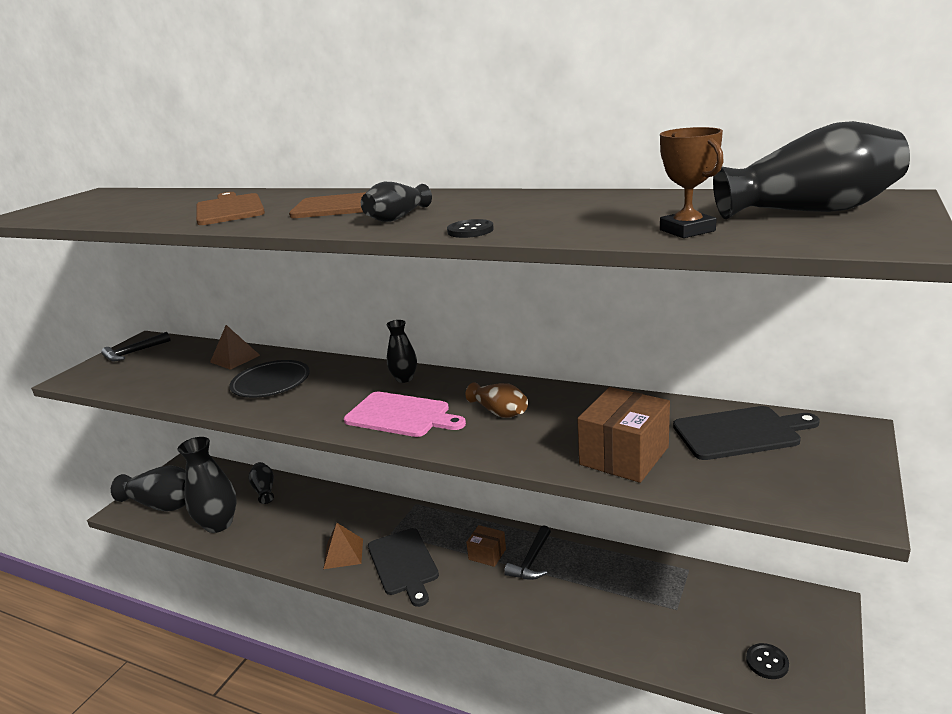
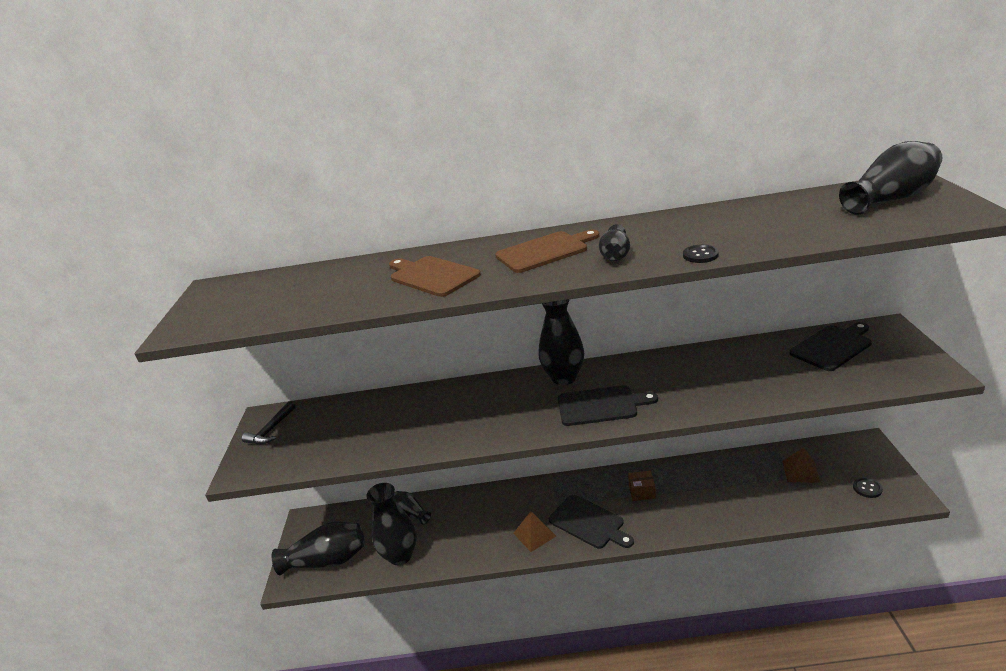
camera: 25 degrees left, 5 degrees up
(235, 358) = (388, 405): brown pyramid -> brown pyramid (801, 471)
(271, 383) = (455, 415): black plate -> none
(401, 415) = (600, 405): pink cutting board -> black cutting board
(404, 378) = (564, 377): black vase -> black vase, size x1.82
(499, 412) = (668, 380): brown vase -> none
(531, 561) = (676, 484): black hammer -> none
(624, 456) = (785, 383): brown box -> none
(687, 230) = (846, 227): brown trophy -> none

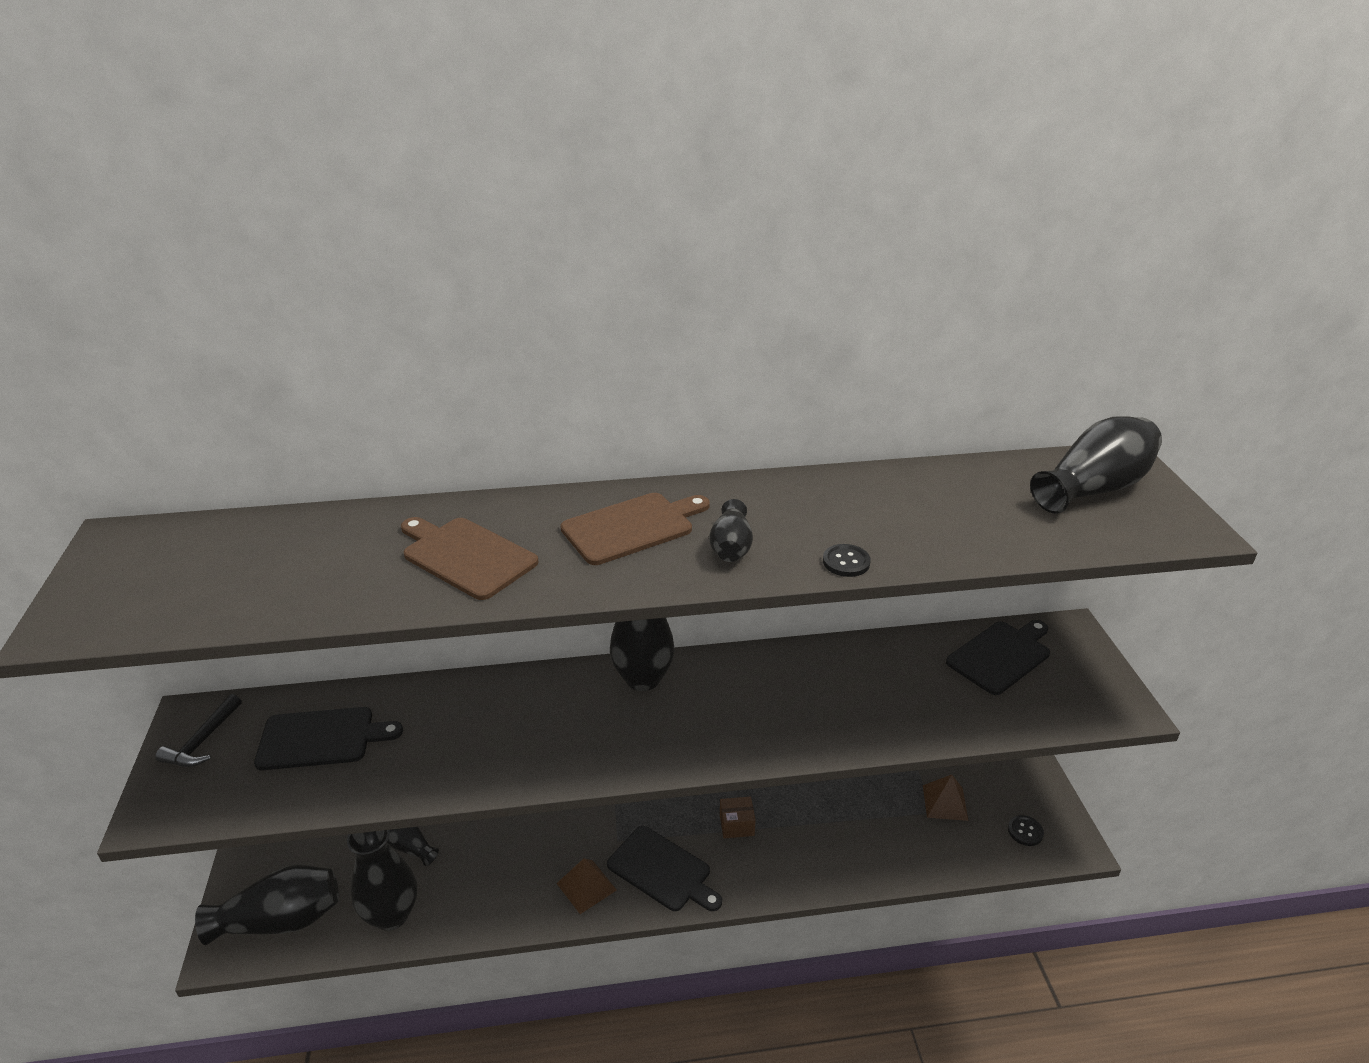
camera: 10 degrees left, 5 degrees up
(600, 405) = (692, 730): black cutting board -> black cutting board (321, 738)

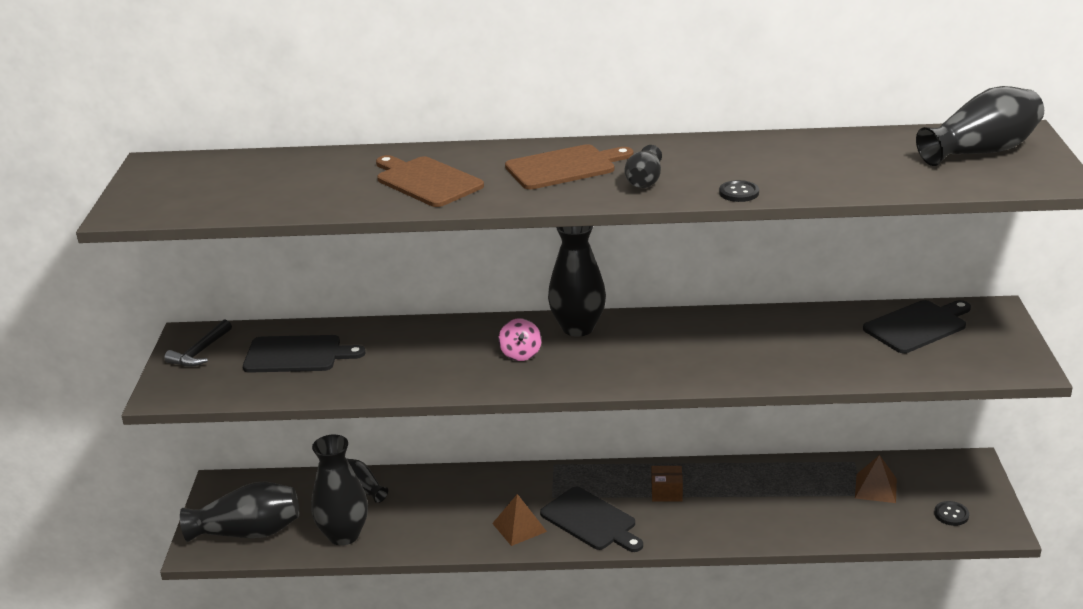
camera: 10 degrees right, 5 degrees down
(583, 721) = (520, 354): none -> pink spinning top

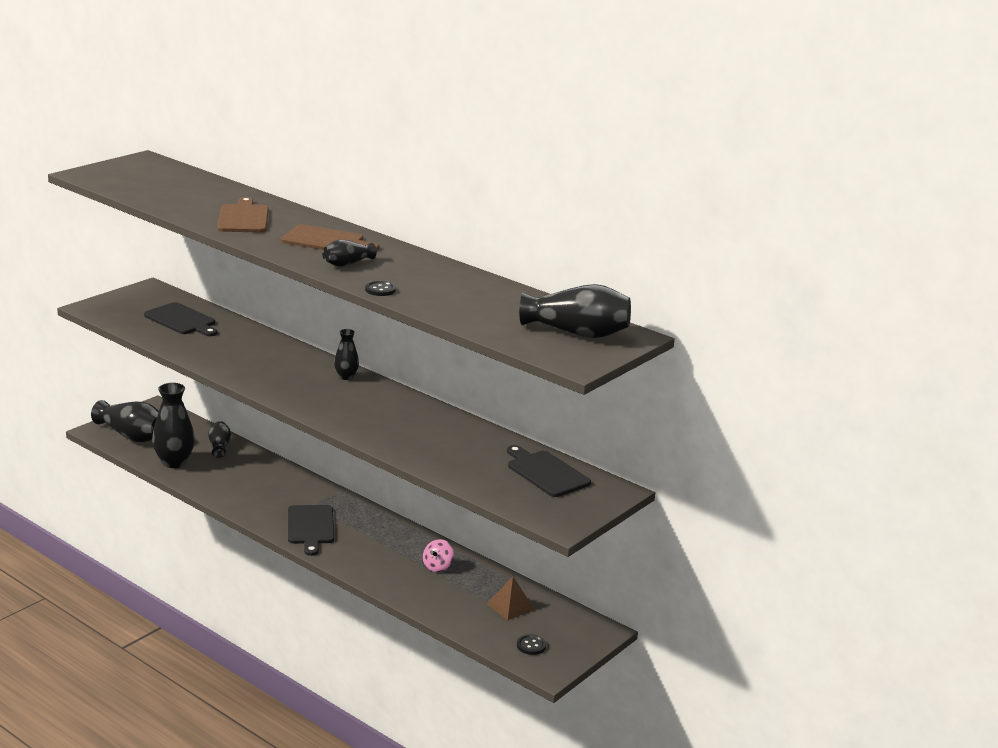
camera: 35 degrees right, 5 degrees down
(200, 352) = (141, 297): black hammer -> none
(519, 527) = (267, 508): brown pyramid -> none
(520, 354) = (289, 373): pink spinning top -> pink spinning top (437, 566)
(578, 328) = (346, 377): black vase -> black vase, size x0.55
(666, 492) = (378, 538): brown box -> none
(917, 326) = (546, 473): black cutting board -> black cutting board turned 135 degrees counterclockwise

